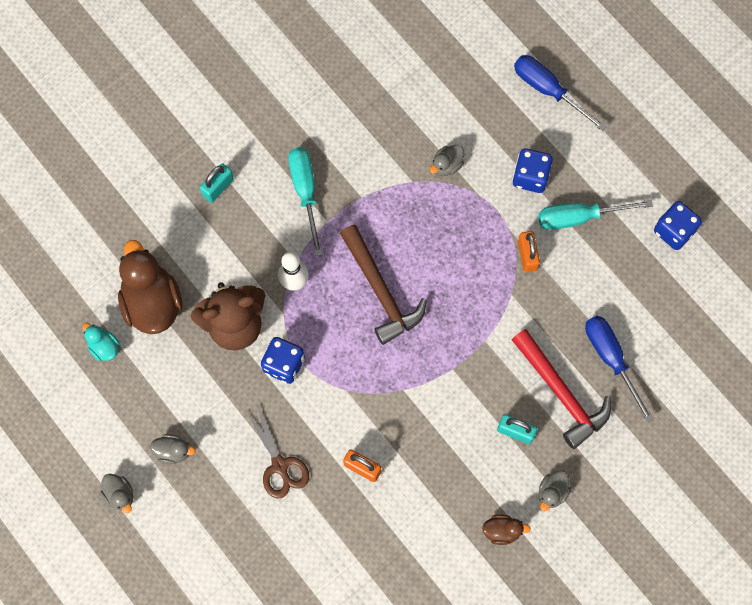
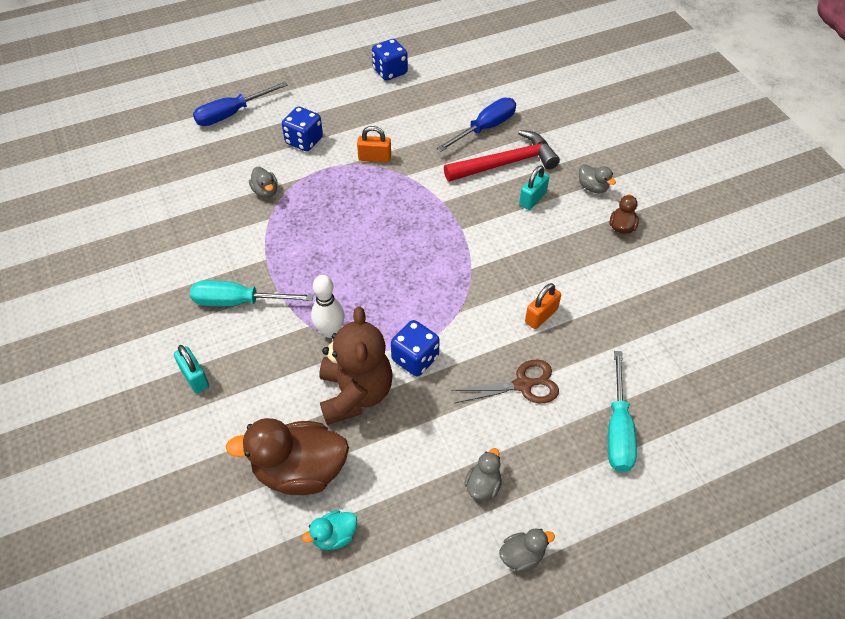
camera: 75 degrees left, 20 degrees down
(381, 291) = (367, 264): brown hammer -> none
(579, 217) = (354, 120): turquoise screwdriver -> turquoise screwdriver (618, 429)
(611, 359) = (485, 128): blue screwdriver -> blue screwdriver turned 150 degrees clockwise

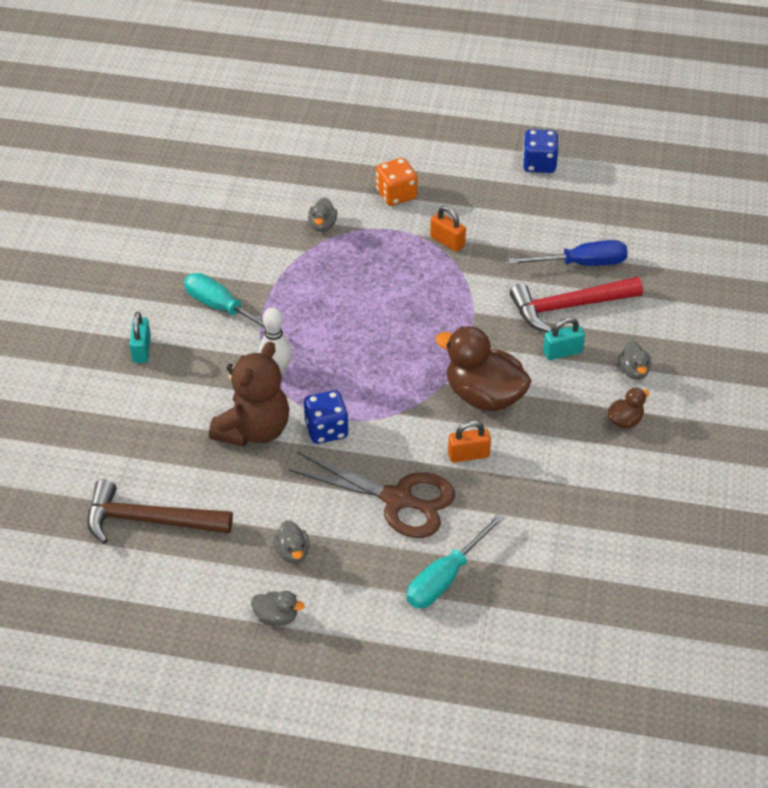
camera: 35 degrees right, 5 degrees down
(232, 114) = (352, 139): blue screwdriver -> none
(300, 471) = (163, 462): brown duck -> brown duck (484, 396)
(304, 141) = (396, 195): blue dice -> orange dice
(334, 536) = (149, 520): turquoise duck -> brown hammer
(483, 485) = (293, 552): grey duck -> grey duck turned 105 degrees clockwise
(505, 163) = (569, 307): red hammer -> red hammer turned 150 degrees clockwise
(523, 385) = (398, 499): brown scissors -> brown scissors, size x1.54

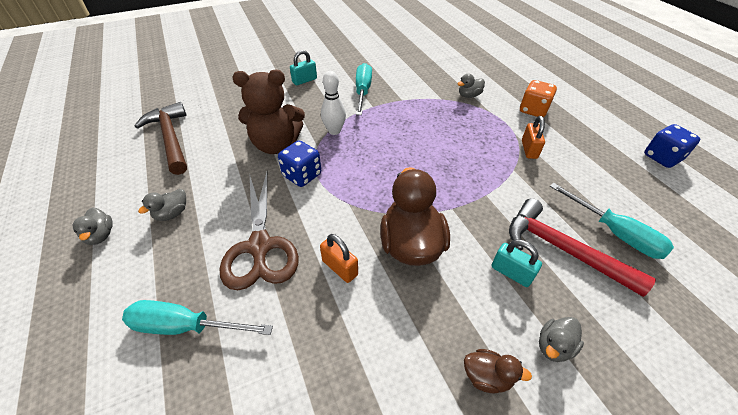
camera: 55 degrees right, 0 degrees up
(581, 264) = (614, 233): blue screwdriver -> turquoise screwdriver

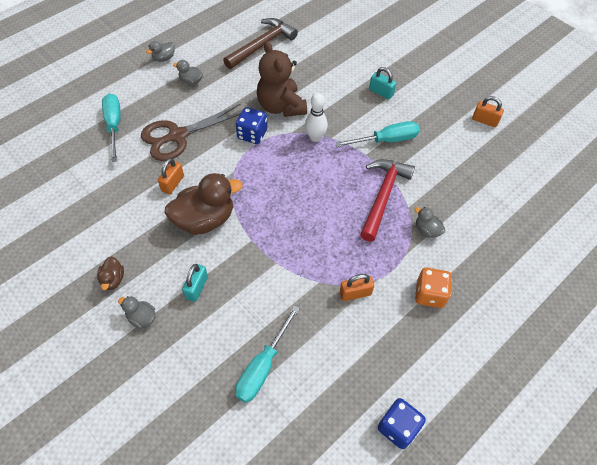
camera: 70 degrees right, 10 degrees up
(369, 43) = (484, 121): none -> orange padlock
(562, 249) = (230, 323): red hammer -> red hammer (383, 196)

